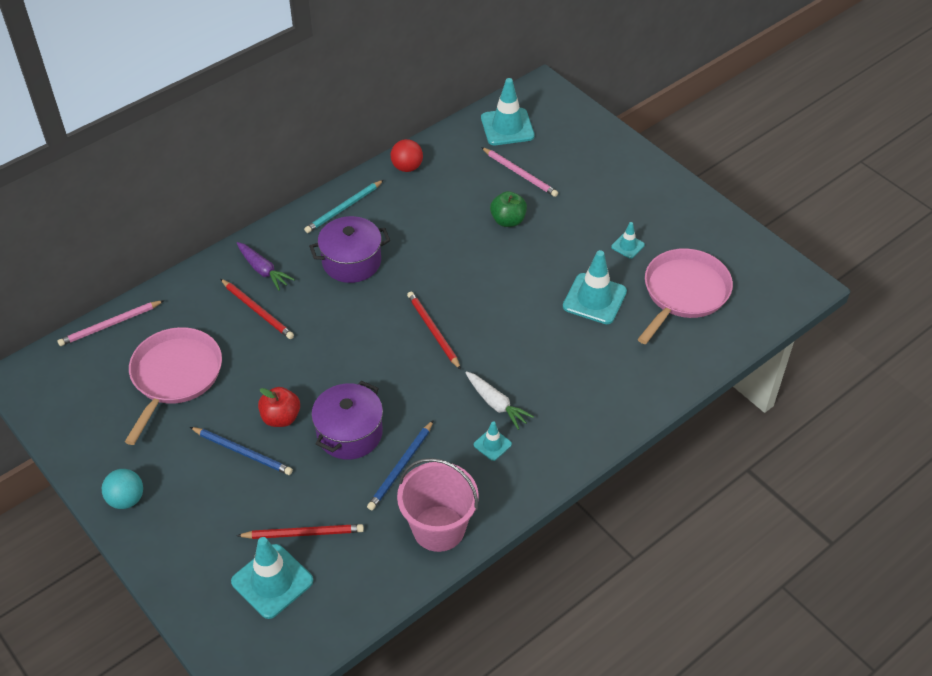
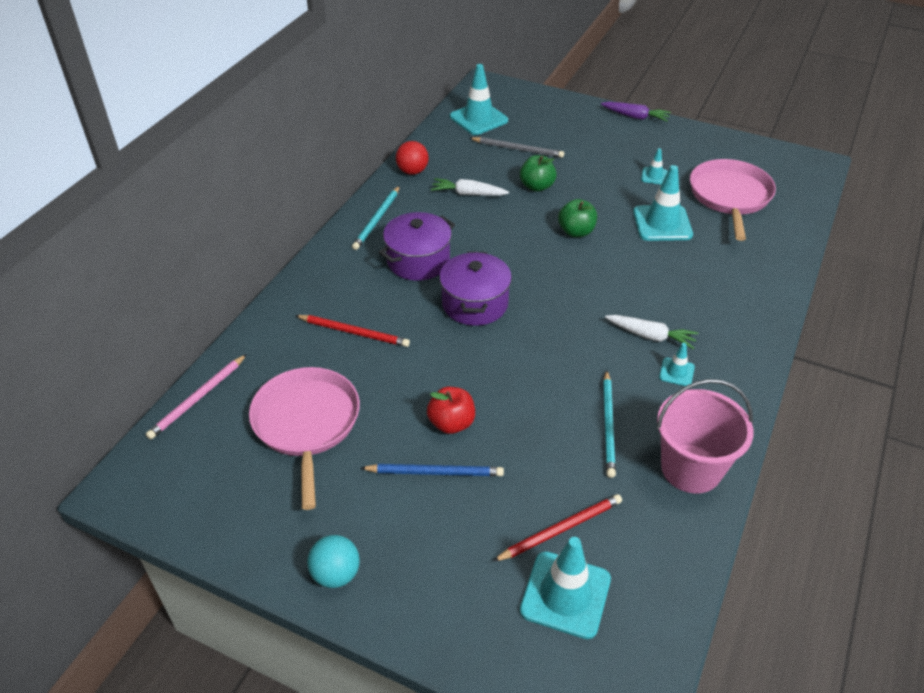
camera: 25 degrees left, 5 degrees down
(263, 270) = (334, 295): purple carrot -> purple carrot (635, 117)
(349, 433) = (533, 412): purple pot -> purple pot (475, 304)
(401, 467) = (608, 425): blue pencil -> turquoise pencil
(433, 331) = (542, 294): red pencil -> none
(440, 208) = (468, 194): none -> white carrot
(508, 280) = (576, 232): none -> green apple
(520, 174) = (518, 149): pink pencil -> grey pencil

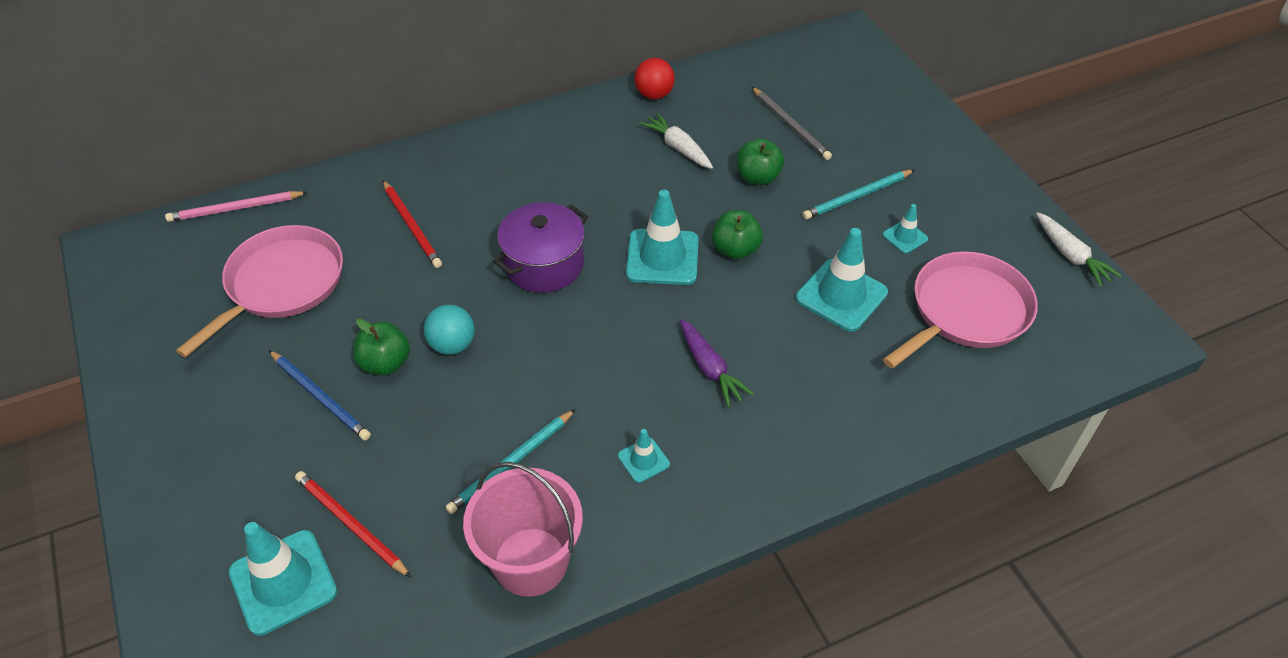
camera: 40 degrees right, 5 degrees up
(336, 574) = (154, 425): turquoise ball -> turquoise ball (452, 345)
(377, 220) = (561, 127): turquoise pencil -> turquoise pencil (857, 197)
(418, 261) = (547, 190): purple pot -> none
(451, 423) = (385, 363): red apple -> green apple
(478, 119) = (792, 70): turquoise traffic cone -> turquoise traffic cone (662, 257)
(561, 529) = (351, 524): red pencil -> red pencil turned 150 degrees counterclockwise
(635, 117) = (976, 156): purple carrot -> purple carrot (710, 368)
(650, 336) = (667, 406): white carrot -> white carrot (1070, 255)

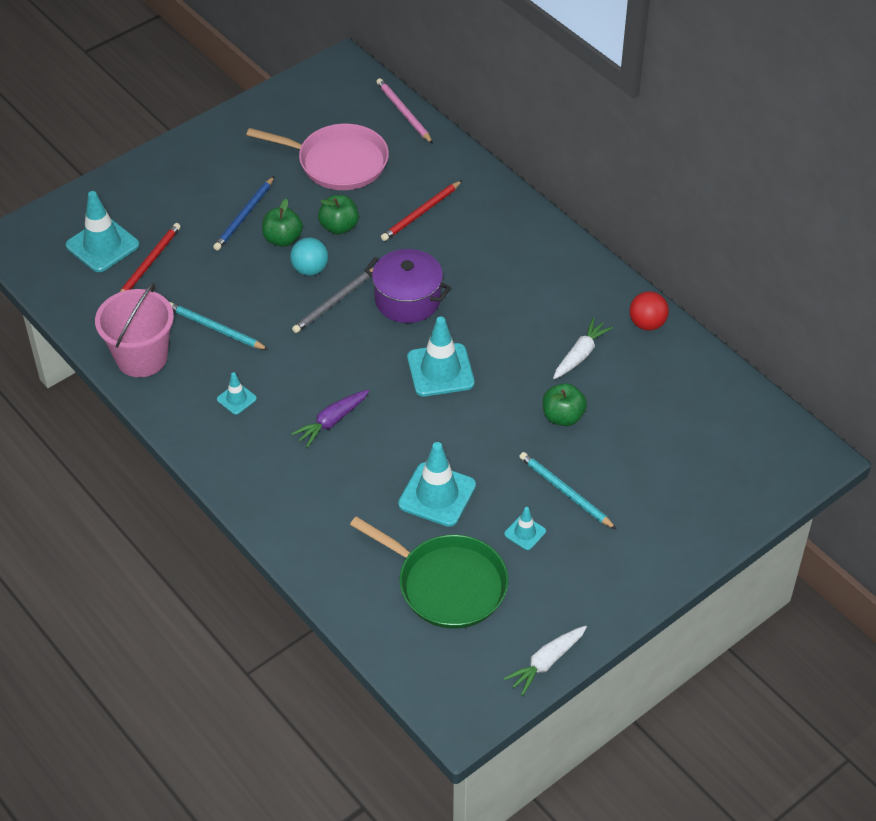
camera: 75 degrees right, 0 degrees up
(735, 250) = (466, 416): green apple -> green apple (339, 227)
(790, 126) = (646, 430): grey pencil -> grey pencil (335, 302)
(965, 311) = (447, 584): pink pan -> green pan

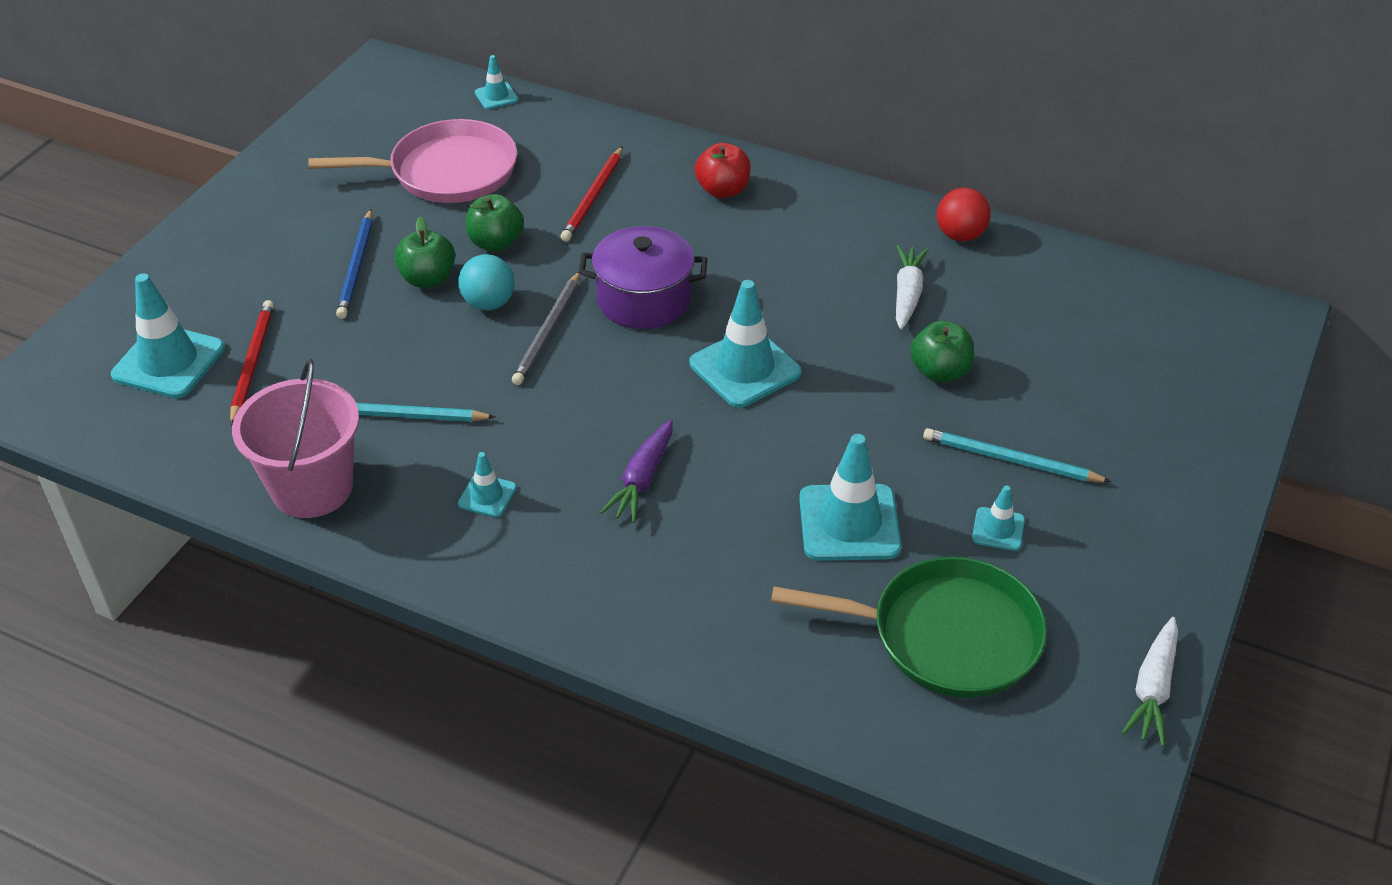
camera: 25 degrees left, 5 degrees down
(403, 112) = (496, 96): pink pencil -> turquoise traffic cone
(509, 236) = (723, 190): none -> red apple

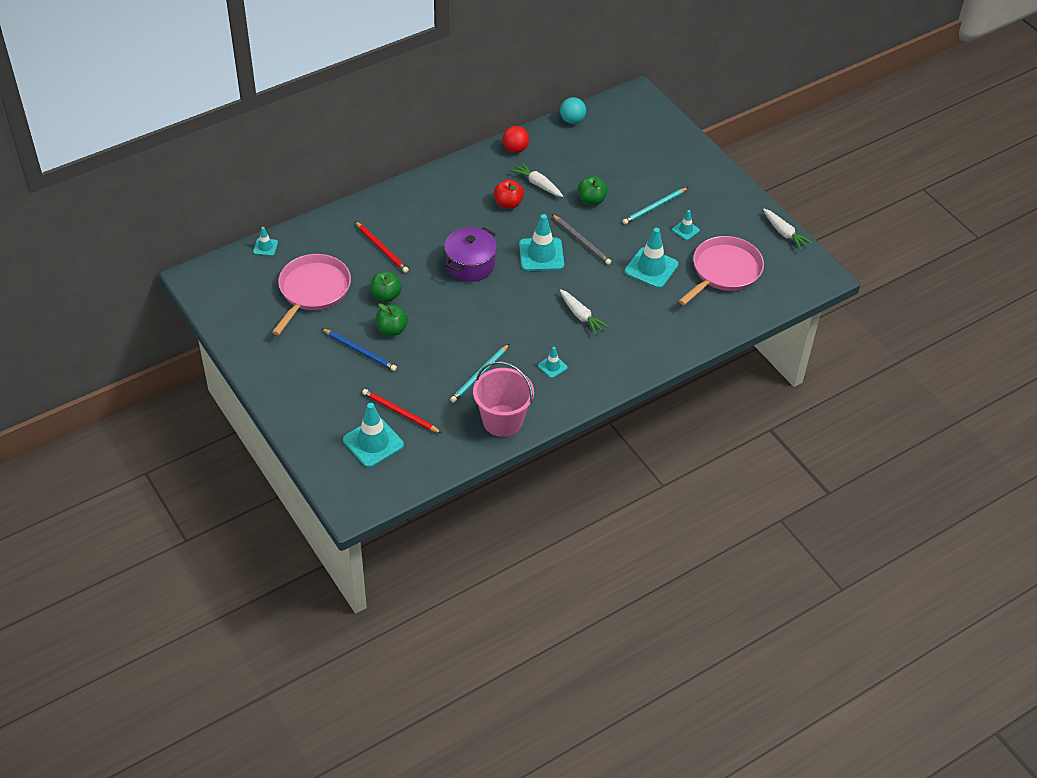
camera: 60 degrees left, 5 degrees up
(489, 303) = (428, 316): turquoise ball -> turquoise ball (572, 120)
(548, 331) = (465, 305): grey pencil -> grey pencil (581, 241)
(642, 479) = (581, 315): purple carrot -> white carrot
(723, 190) = (417, 204): red apple -> red apple (508, 203)
(945, 635) = (724, 271): green pan -> pink pan

